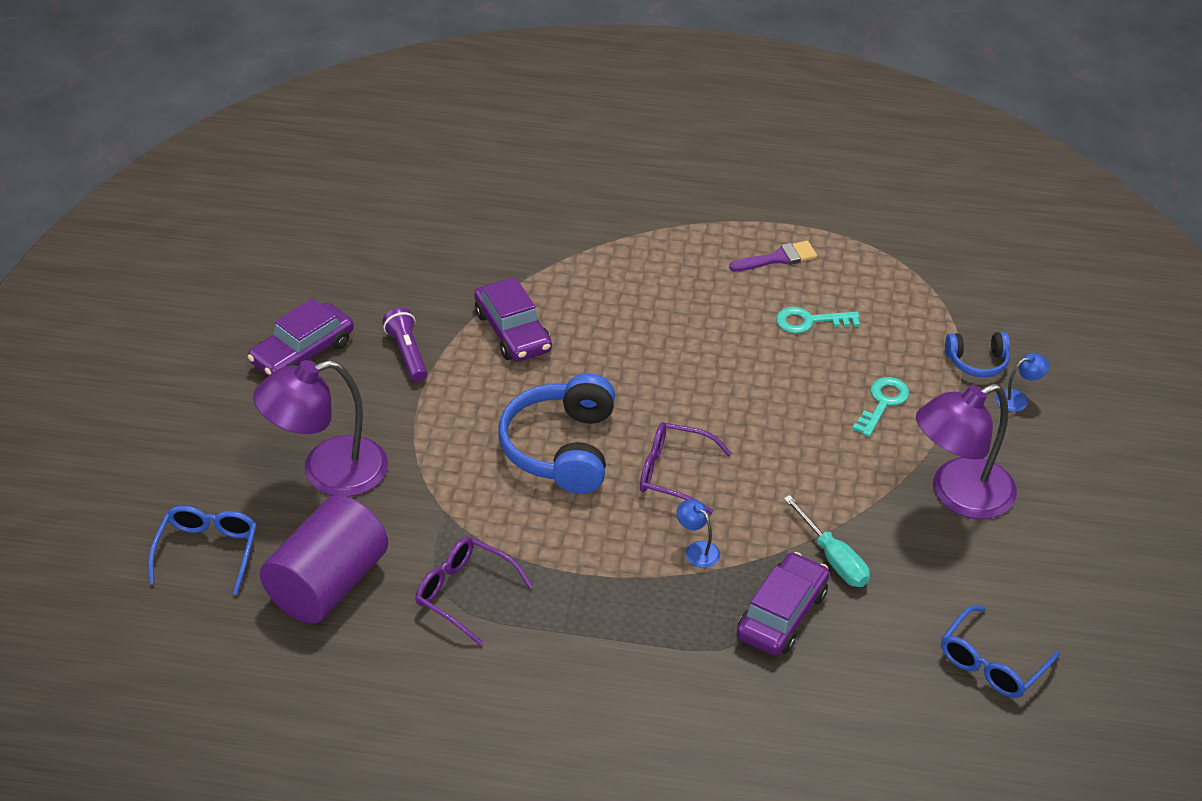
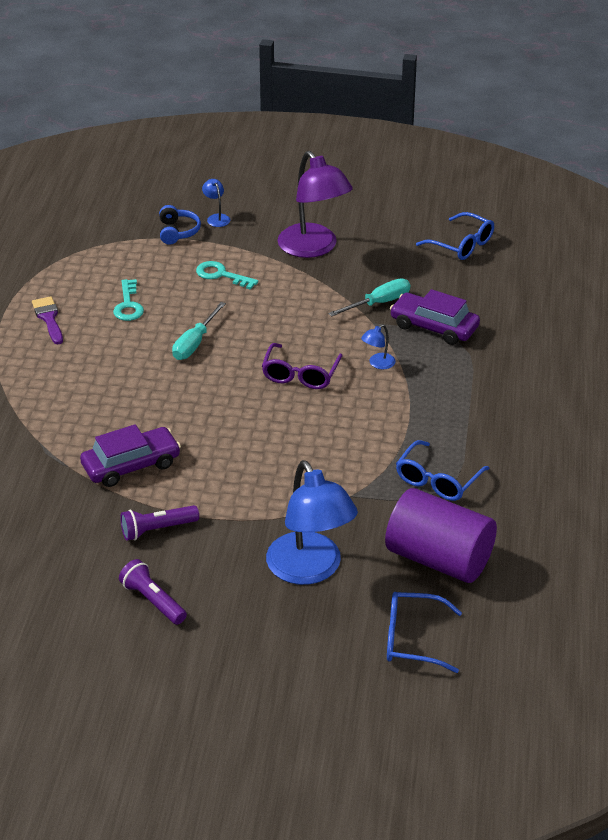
camera: 90 degrees left, 5 degrees down
(302, 352) = (153, 601): purple car -> purple flashlight
(327, 472) = (310, 570): purple lamp -> blue lamp
(464, 593) = (437, 480): purple glasses -> blue glasses
(561, 448) = (275, 433): blue headphones -> none
(735, 379) = (195, 343): none -> turquoise screwdriver

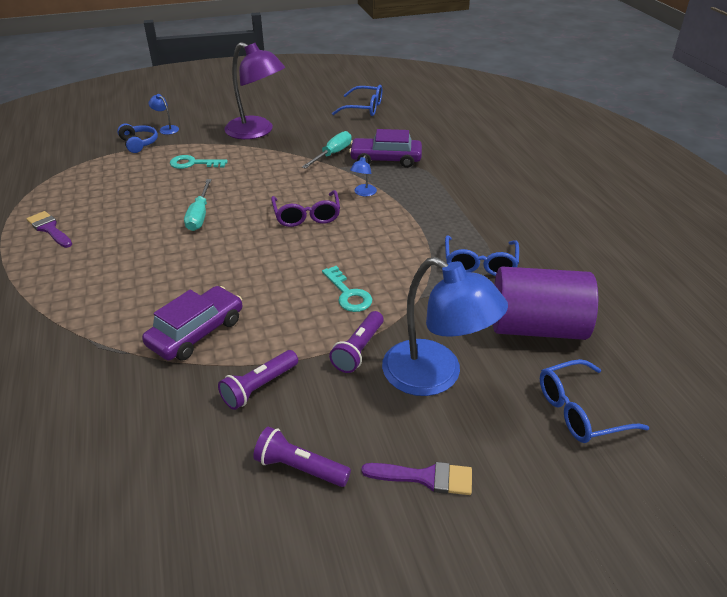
camera: 25 degrees left, 0 degrees up
(128, 305) = (122, 202): turquoise key -> turquoise key (348, 294)
(244, 641) = (425, 477): none -> purple brush
(260, 526) = (358, 350): none -> purple flashlight

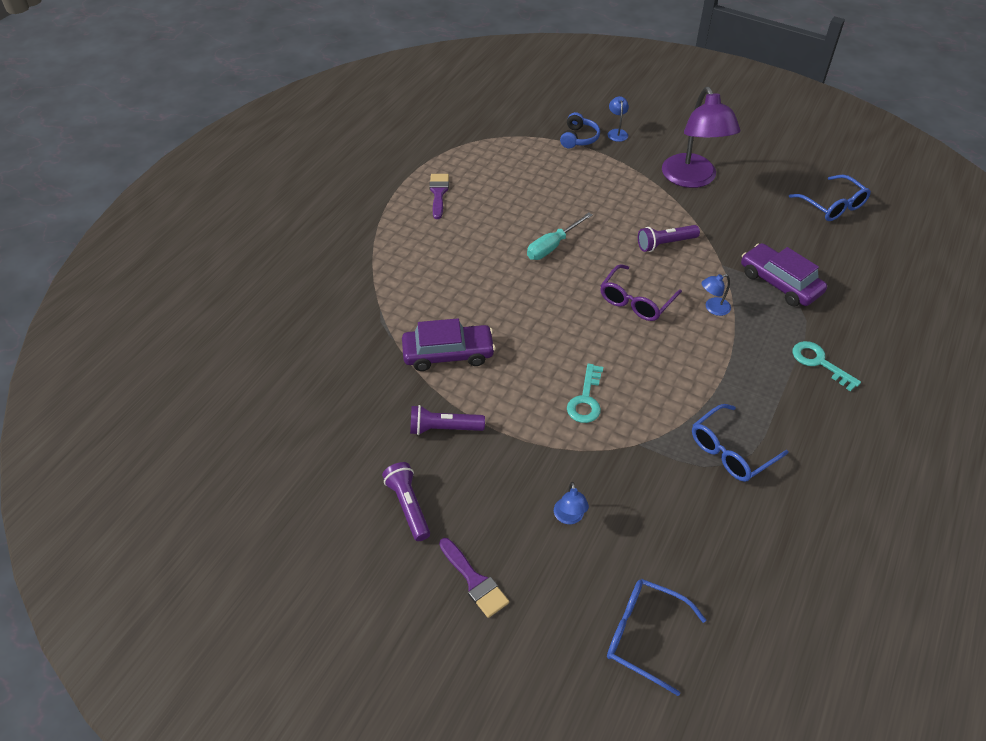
camera: 45 degrees right, 10 degrees up
(193, 163) = (600, 186): turquoise key -> turquoise key (819, 362)
(332, 154) = (734, 246): turquoise screwdriver -> none
(358, 350) = (539, 452): purple flashlight -> purple flashlight (665, 244)
(435, 376) = (569, 517): blue lamp -> blue lamp, size x0.40
(536, 327) = (703, 544): purple cylinder -> none

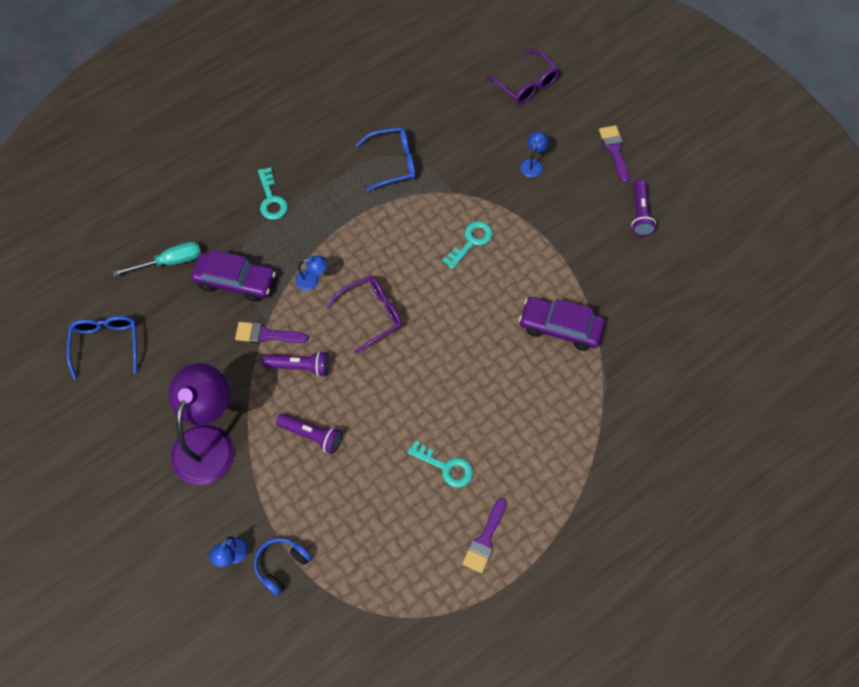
camera: 155 degrees left, 15 degrees up
(444, 428) = (592, 261): purple flashlight -> purple flashlight (312, 435)
(495, 223) = (446, 467): none -> turquoise key
(552, 246) = (407, 410): turquoise screwdriver -> turquoise screwdriver (170, 262)
(643, 635) = (526, 84): blue glasses -> purple glasses
(714, 255) = (266, 334): none -> purple brush
(780, 283) = (235, 281): purple car -> purple car turned 60 degrees counterclockwise

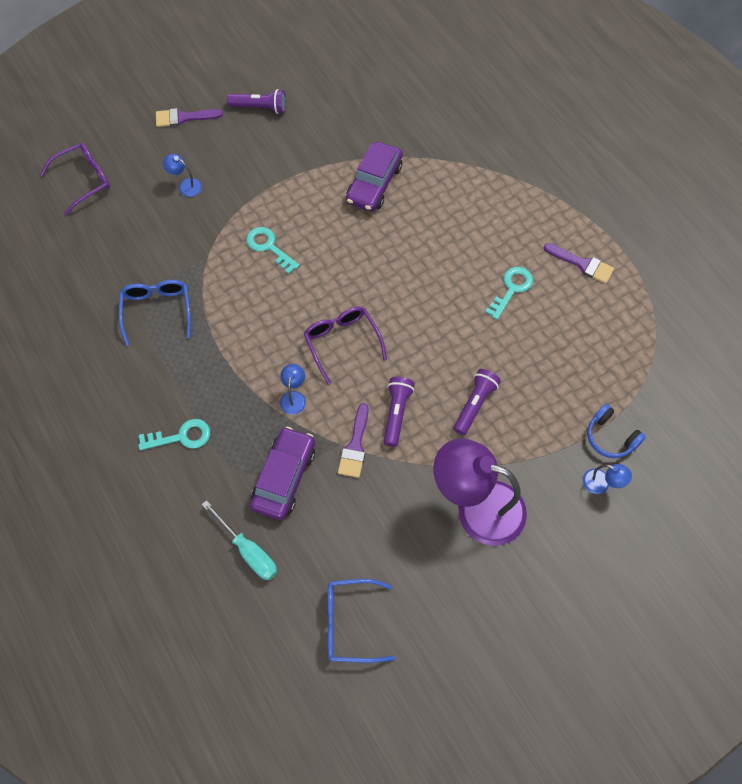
camera: 85 degrees left, 0 degrees up
(170, 262) = (248, 551): turquoise screwdriver -> turquoise screwdriver turned 150 degrees clockwise

